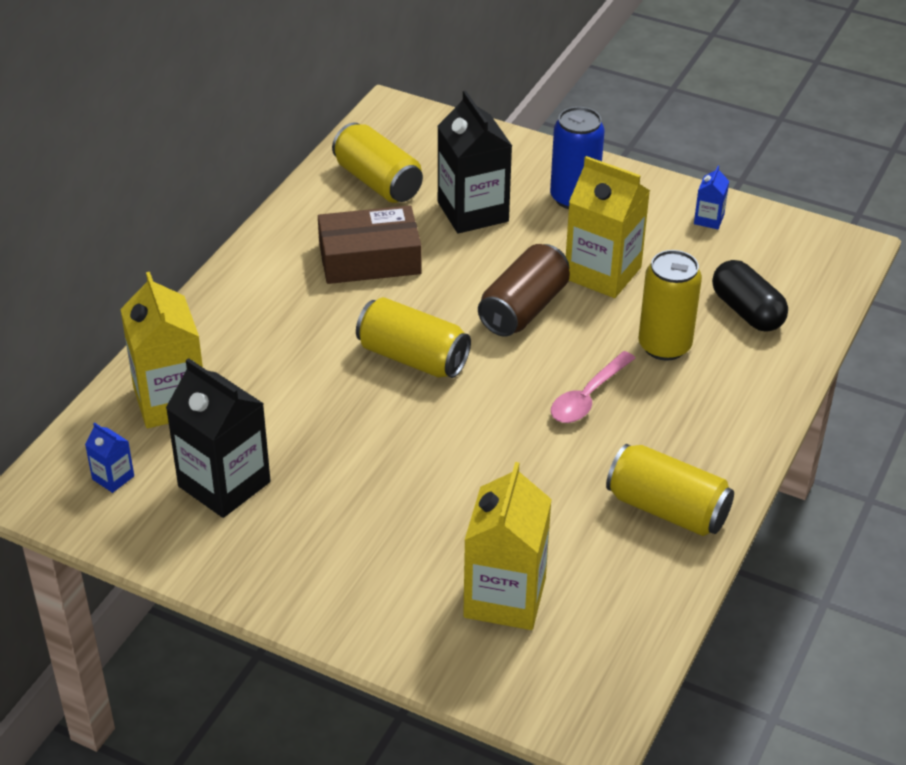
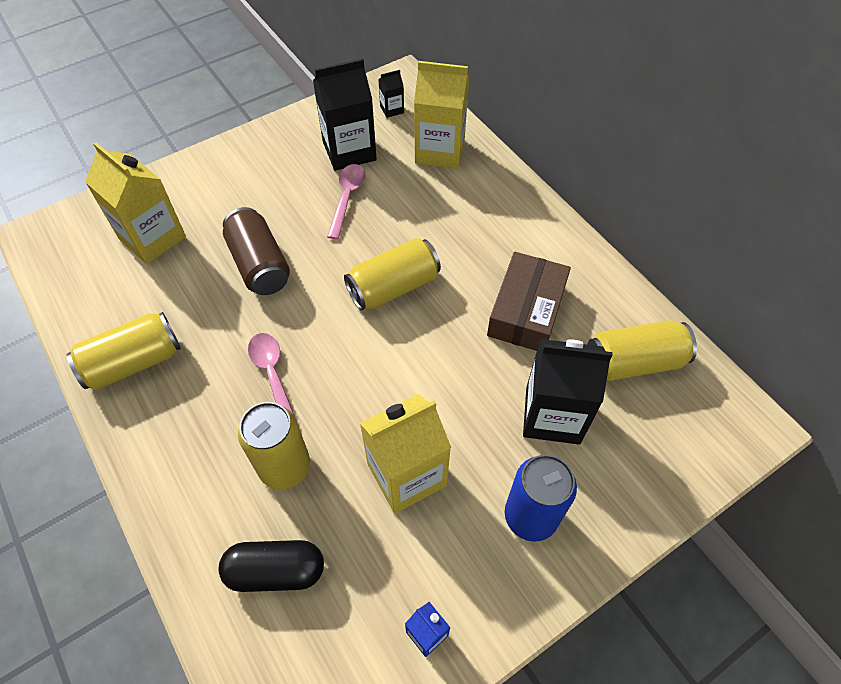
camera: 120 degrees right, 15 degrees up
(113, 477) = (392, 109): blue carton -> black carton
(309, 449) = (347, 198): none -> pink spoon
(524, 309) = (399, 386): brown can -> brown can (259, 265)

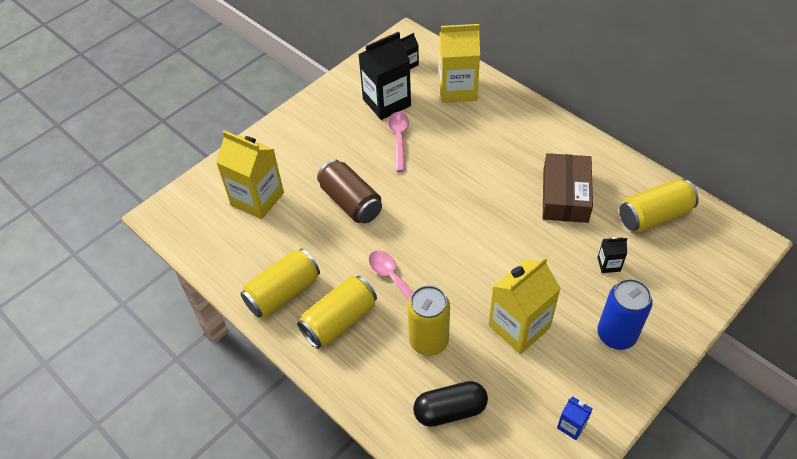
camera: 10 degrees left, 5 degrees down
(393, 287) = (460, 198): yellow can -> yellow can (340, 321)
(552, 415) = (608, 264): black carton -> black carton, size x0.46

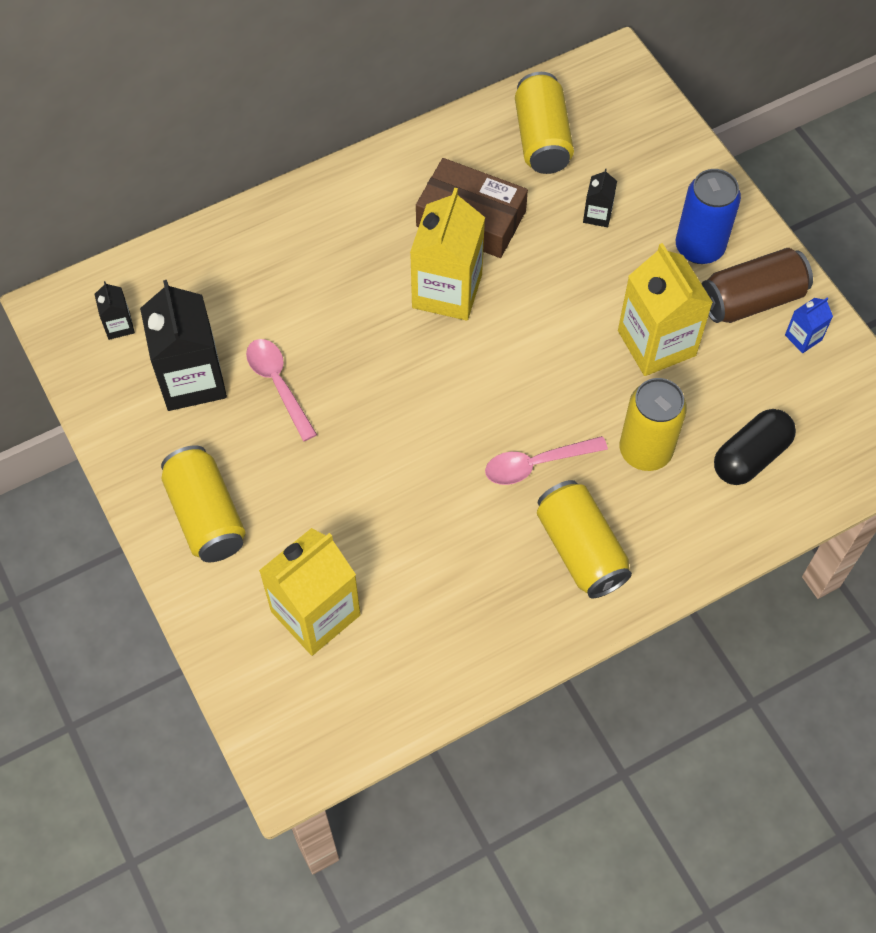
camera: 75 degrees left, 10 degrees up
(283, 293) = (509, 613): yellow can -> yellow can (206, 515)
(351, 202) = (376, 483): brown can -> brown can (752, 300)
(399, 139) = (278, 384): pink spoon -> pink spoon turned 45 degrees clockwise
(450, 410) = (750, 456): black capsule -> black capsule turned 45 degrees clockwise
(457, 89) = (211, 276): yellow carton -> yellow carton (447, 291)

